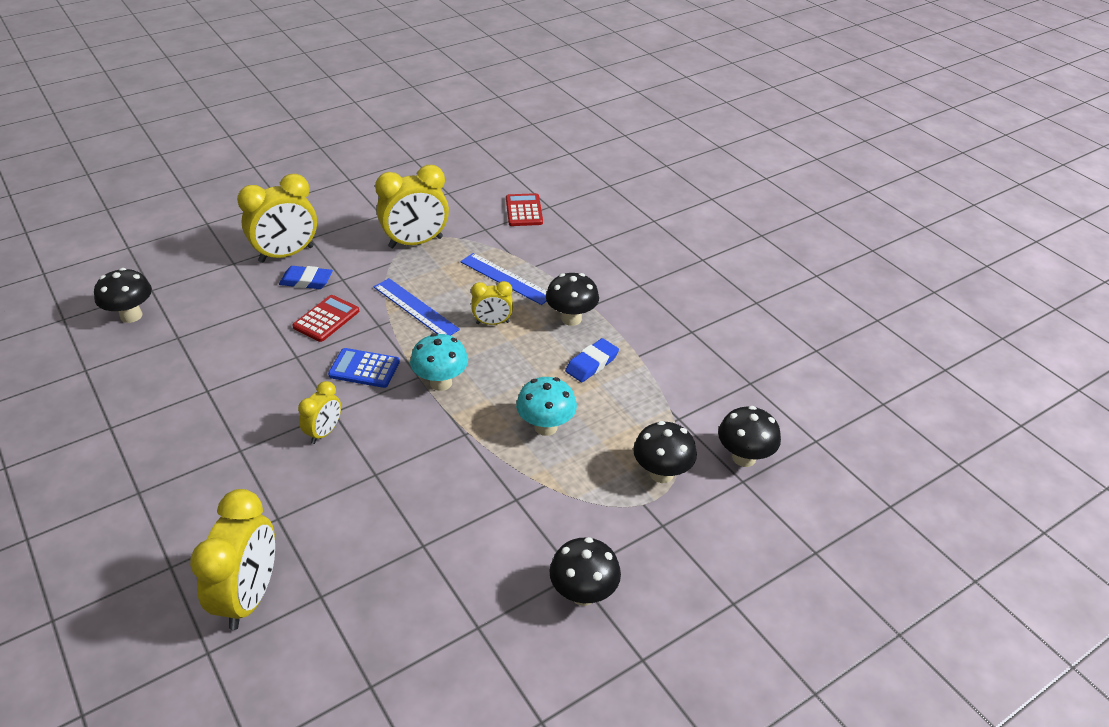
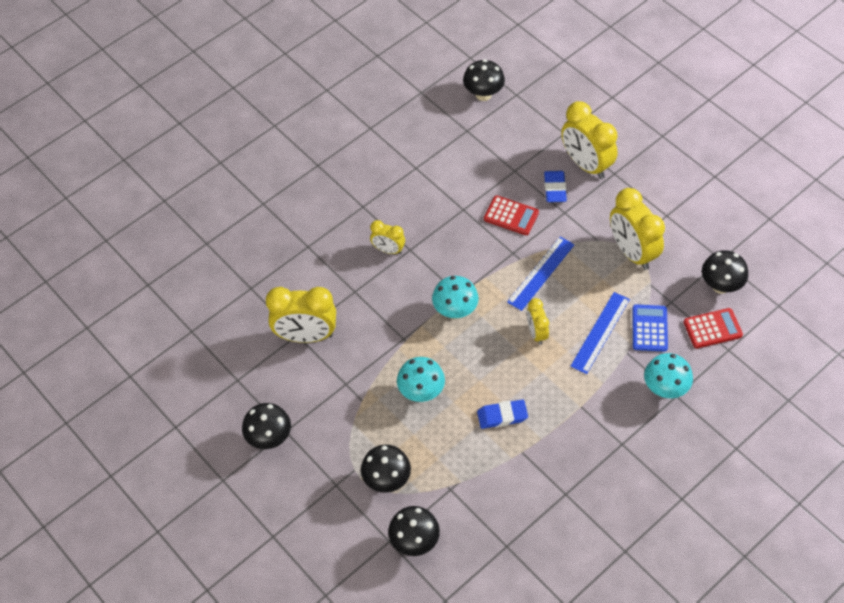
camera: 85 degrees right, 15 degrees up
(249, 596) = (246, 251): yellow clock -> yellow clock (306, 336)
(364, 368) = (459, 256): blue calculator -> blue calculator (649, 328)
(571, 319) = (557, 392): black mushroom -> black mushroom (720, 286)
(583, 249) = (665, 389): none -> turquoise mushroom
(592, 364) = (502, 416): blue eraser -> blue eraser turned 45 degrees counterclockwise

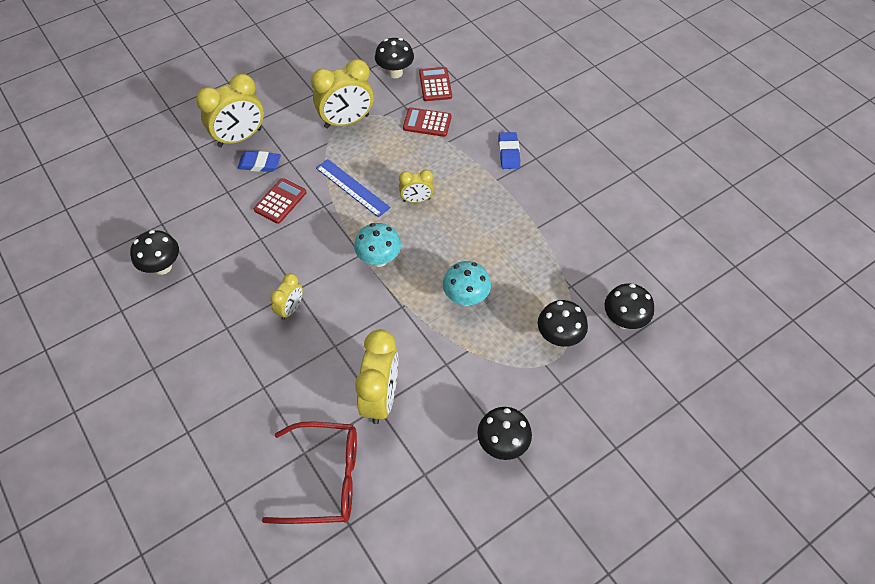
camera: 85 degrees left, 0 degrees up
(229, 307) = (325, 478): none -> red glasses
(483, 94) = (121, 204): black mushroom -> black mushroom (162, 267)
(502, 416) = (499, 237): blue eraser -> blue eraser (509, 153)
(600, 332) = (424, 155): blue ruler -> none
(649, 328) = (427, 122): blue calculator -> red calculator
(665, 389) = (487, 123): turquoise mushroom -> none

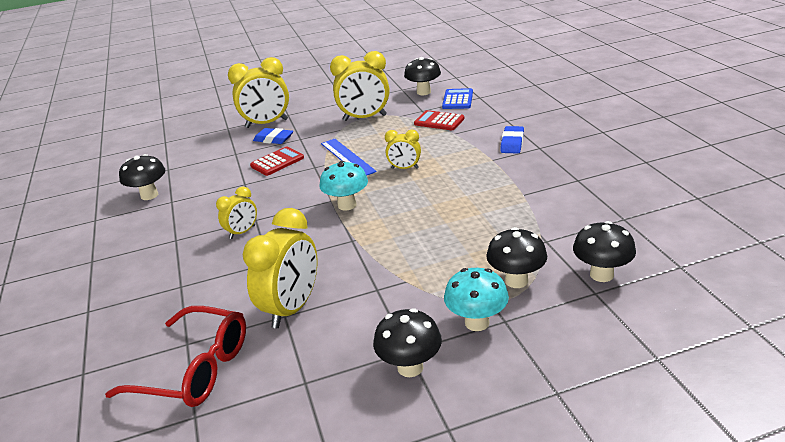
camera: 20 degrees right, 25 degrees down
(435, 84) = (457, 100): red calculator -> blue calculator
(466, 298) = (422, 240): turquoise mushroom -> turquoise mushroom (477, 322)

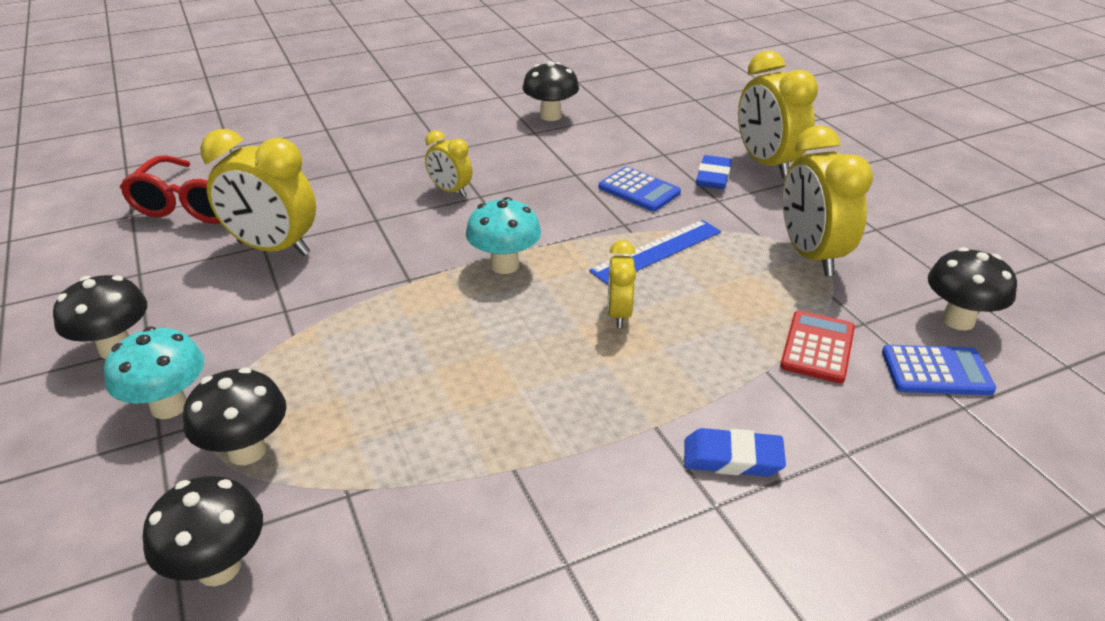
camera: 80 degrees right, 5 degrees up
(277, 162) = (639, 190): red calculator -> blue calculator

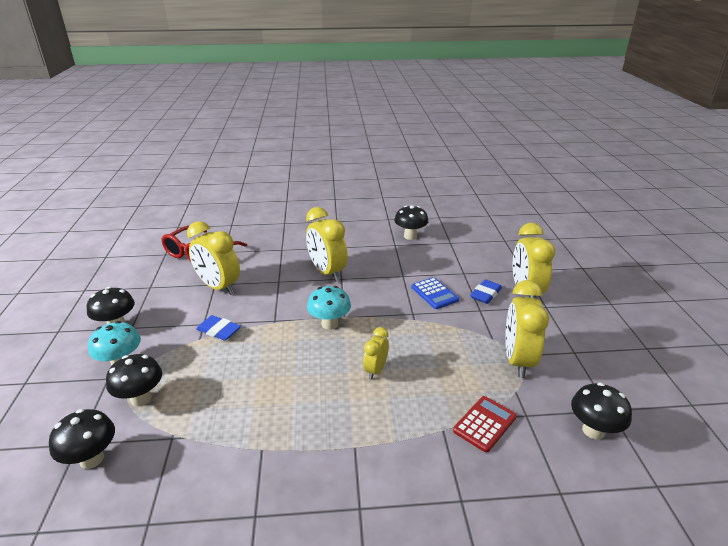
camera: 20 degrees right, 5 degrees down
(450, 191) = (327, 272): yellow clock -> yellow clock, size x1.84
(657, 251) = (422, 335): blue ruler -> none
(732, 458) = (387, 481): blue eraser -> blue eraser (219, 331)
(936, 371) = (555, 462): blue calculator -> none

